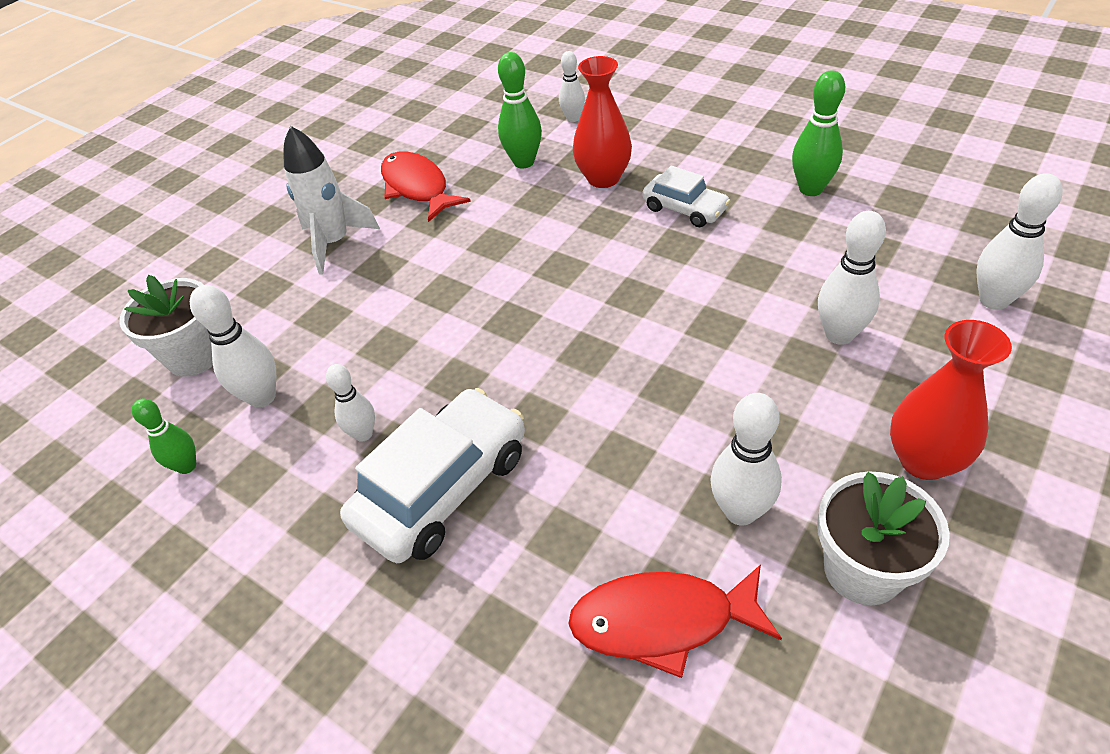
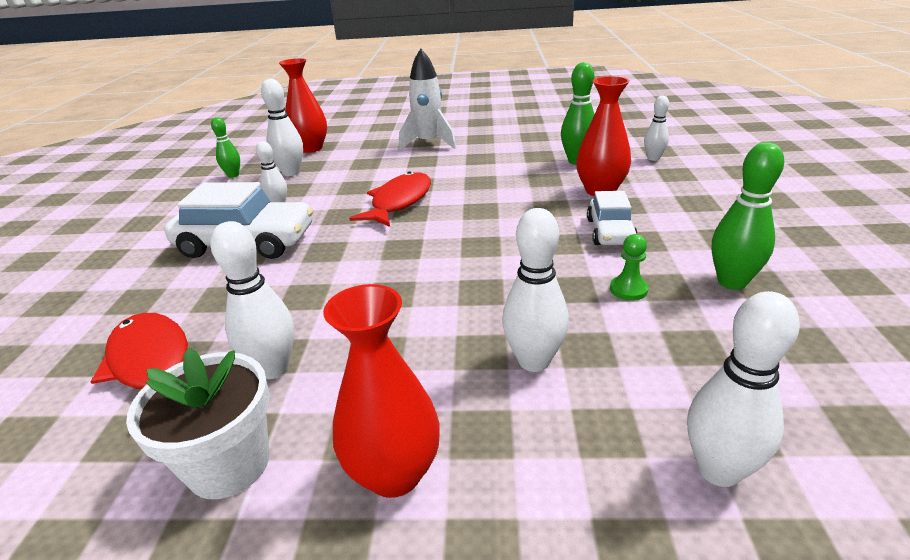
camera: 55 degrees right, 15 degrees down
(195, 356) = (311, 148): white flower pot -> red vase
(417, 187) = (505, 144): red fish -> red fish (399, 202)
(781, 242) = (628, 289): none -> green pawn

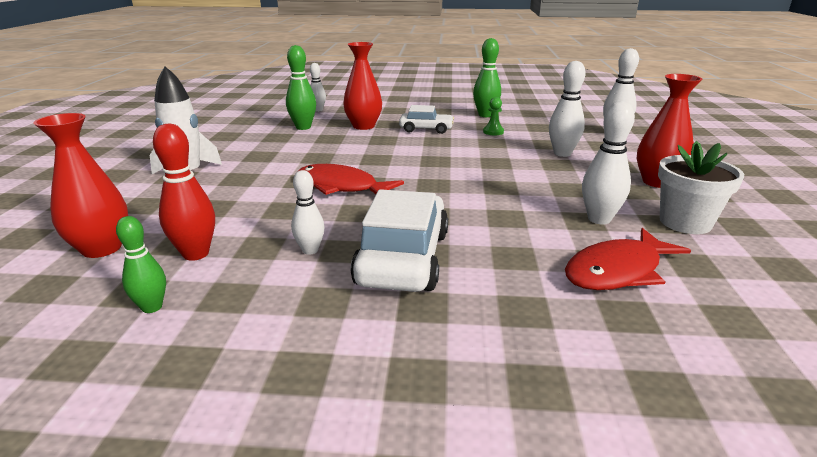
camera: 90 degrees left, 5 degrees down
(291, 173) = (196, 254): white bowling pin -> red bowling pin

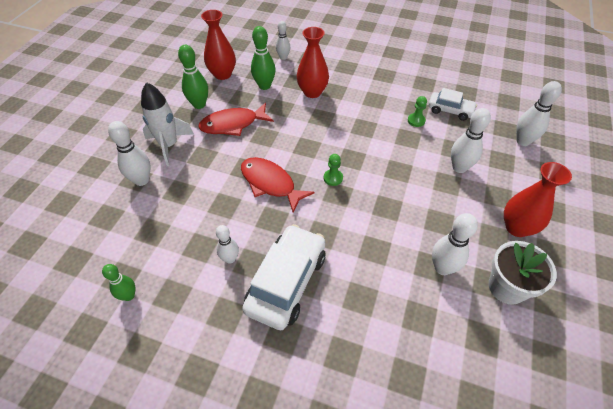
camera: 15 degrees right, 25 degrees up
(102, 248) = (106, 227): red vase -> red vase (222, 74)
(153, 204) = (142, 180): none -> white bowling pin
(196, 254) = (160, 246): red bowling pin -> none
(420, 175) = (333, 178): none -> green pawn
(426, 129) = (361, 106): white car -> white car (450, 110)
(485, 115) = (421, 90): green bowling pin -> green bowling pin (199, 104)
(617, 271) = (424, 332): red fish -> red fish (233, 124)

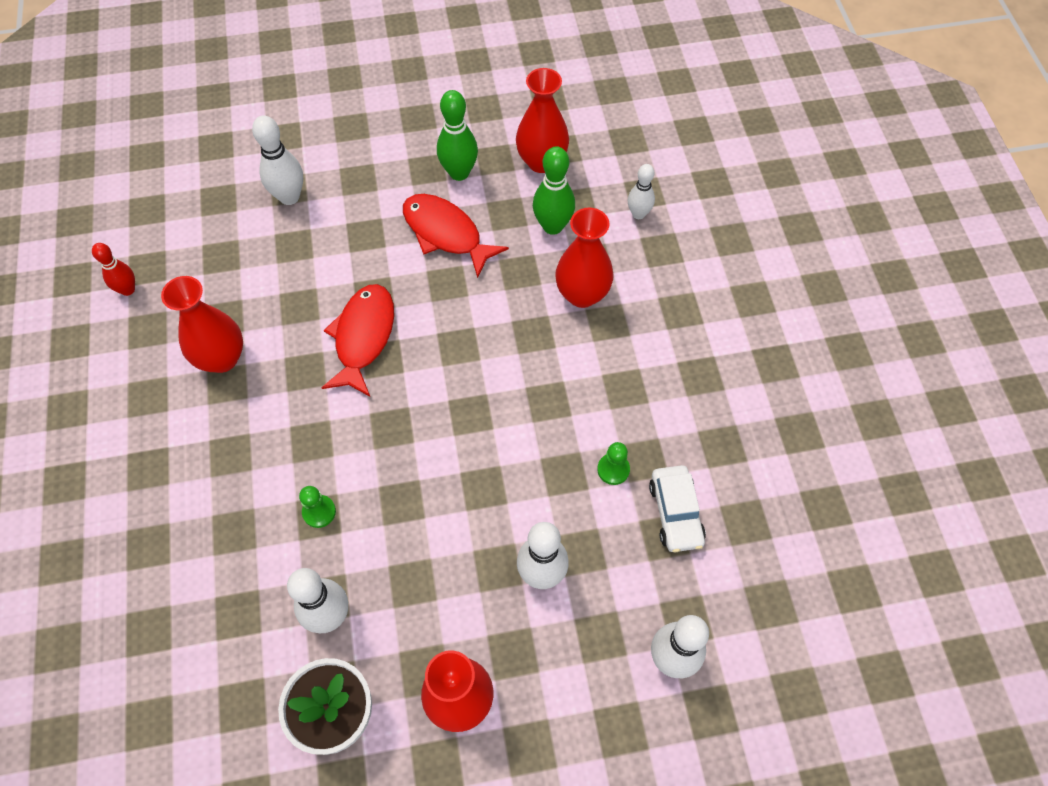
camera: 60 degrees right, 10 degrees up
(129, 296) = (128, 290): green bowling pin -> red bowling pin
(169, 145) = (362, 187): white rocket -> none
(230, 259) = (222, 358): white bowling pin -> red vase
(286, 282) = (218, 436): white car -> none
(333, 178) = (417, 407): green pawn -> green pawn (319, 512)

